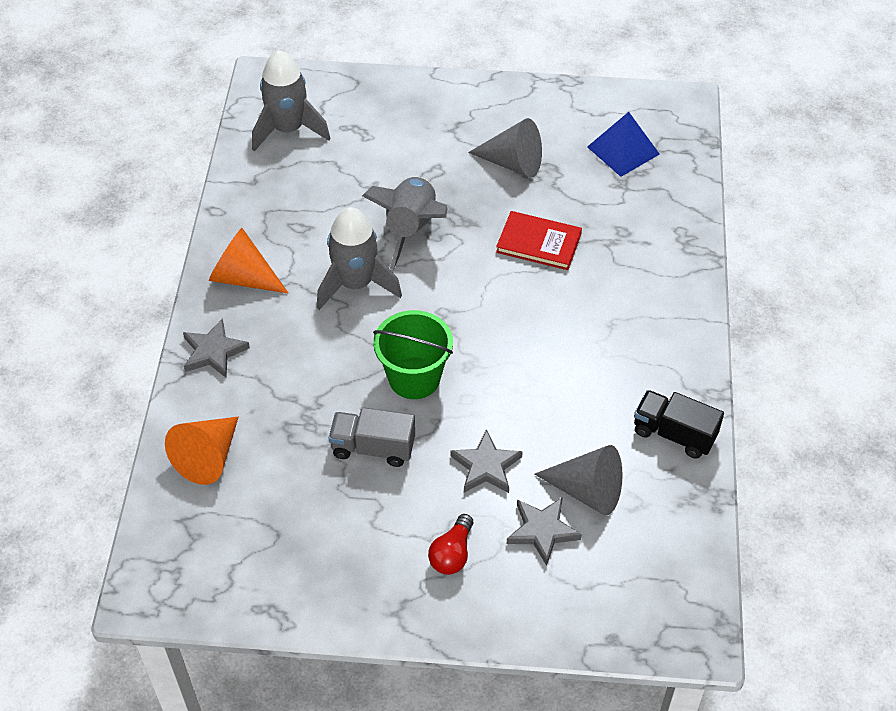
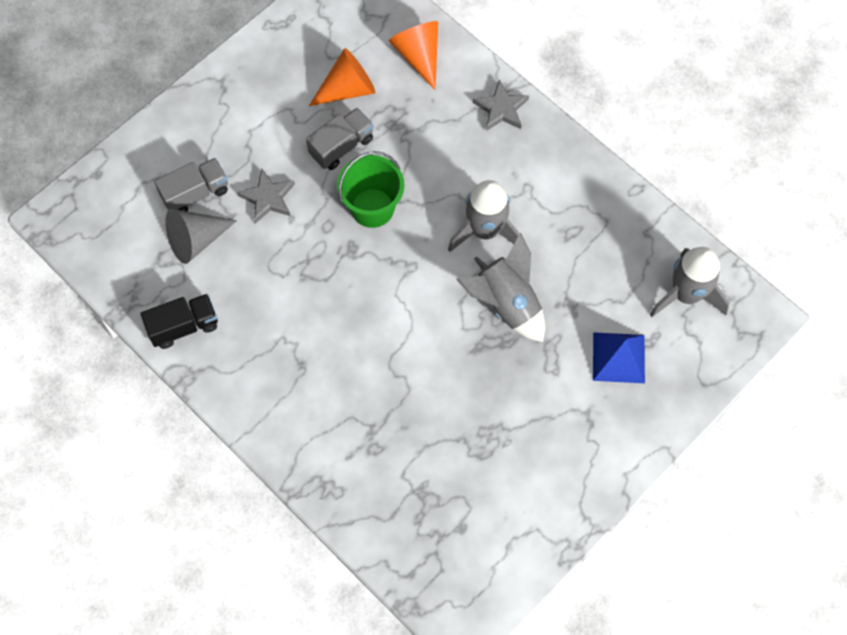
camera: 130 degrees right, 15 degrees up
(243, 277) = (553, 166): orange cone -> orange cone (348, 89)
(452, 554) = (229, 135): red light bulb -> none
(513, 163) = (512, 428): grey cone -> none
(538, 243) = (416, 379): red book -> none
(542, 531) = (195, 193): grey star -> grey truck
(623, 150) = (454, 525): blue pyramid -> blue pyramid (618, 357)

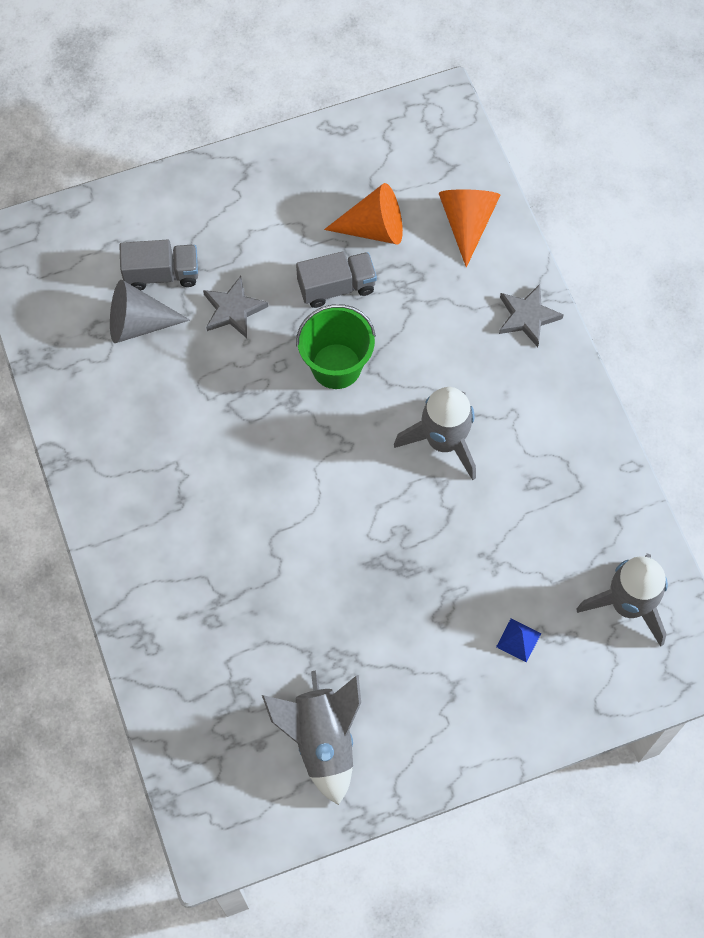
camera: 25 degrees right, 0 degrees up
(184, 326) = (82, 407): black truck -> none
(506, 304) = (426, 529): grey rocket -> grey rocket (322, 740)
(618, 357) = (518, 640): blue pyramid -> blue pyramid, size x0.56

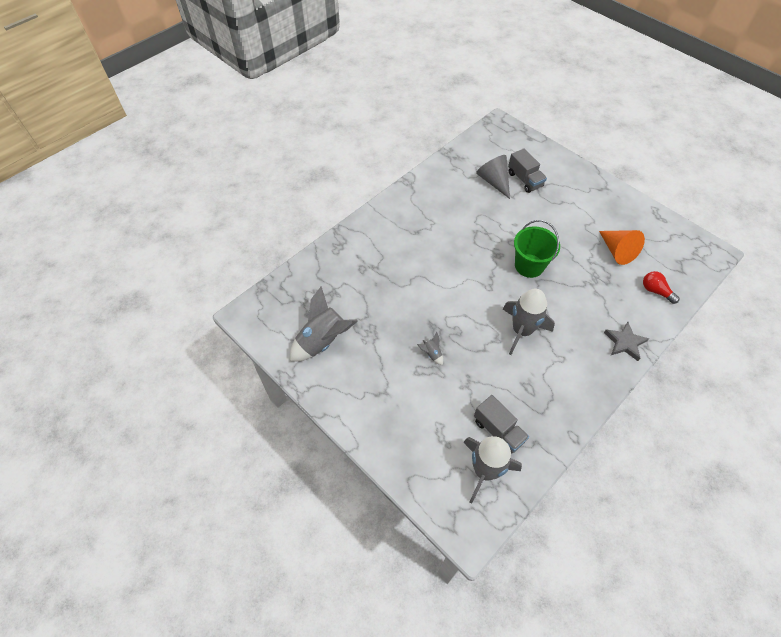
camera: 65 degrees right, 10 degrees down
(233, 310) = (527, 213): grey star -> none
(336, 287) = (572, 248): grey truck -> grey truck (498, 431)
(421, 587) = (431, 354): none -> grey rocket
(467, 223) = (655, 291): orange cone -> red light bulb
(518, 640) = (428, 416): blue pyramid -> none

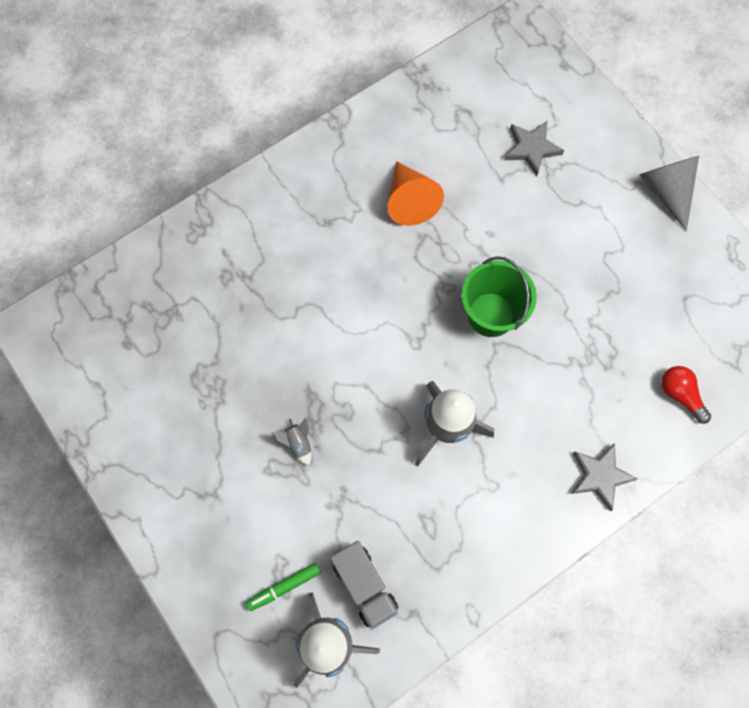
camera: 10 degrees right, 15 degrees up
(322, 341) = (140, 393): grey rocket -> none
(446, 441) = (284, 587): none -> green marker
(494, 181) = (478, 144): grey cone -> grey cone (666, 191)
(525, 180) = (531, 149): grey truck -> grey star
(617, 251) = (642, 311): orange cone -> orange cone (409, 201)

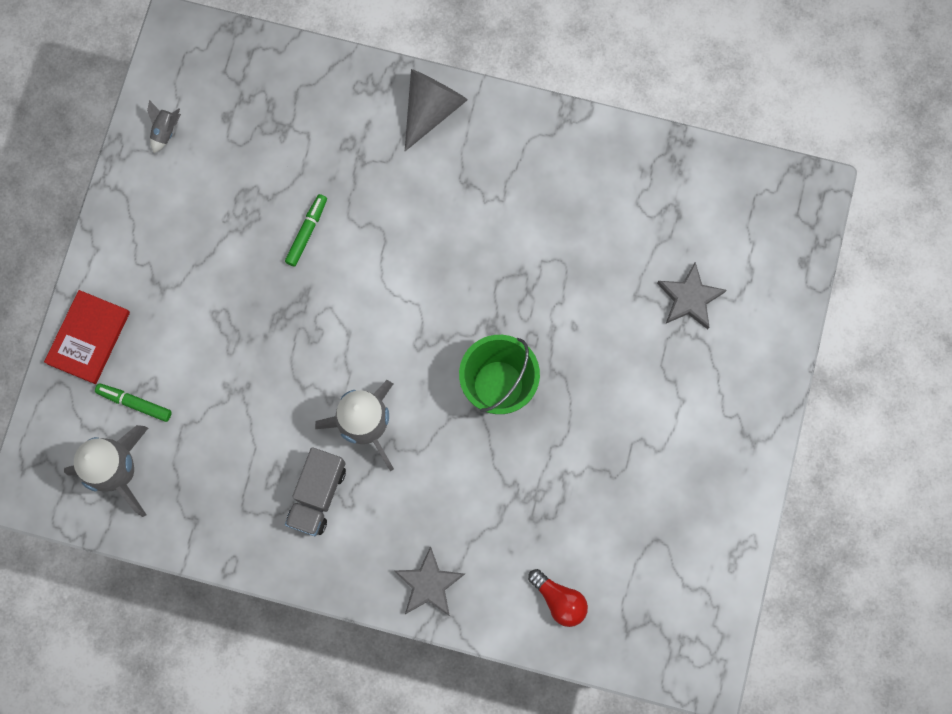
camera: 50 degrees right, 5 degrees up
(202, 582) = (88, 338): none -> red book
(265, 355) = (307, 232): none -> green marker
(298, 443) = (256, 319): grey rocket -> grey rocket (165, 131)
(364, 585) = (185, 464): grey truck -> grey truck (317, 495)
(409, 201) = (546, 235): orange cone -> none
(666, 191) = (751, 447): grey cone -> grey cone (431, 109)
(680, 395) = (559, 600): red light bulb -> red light bulb turned 120 degrees clockwise

